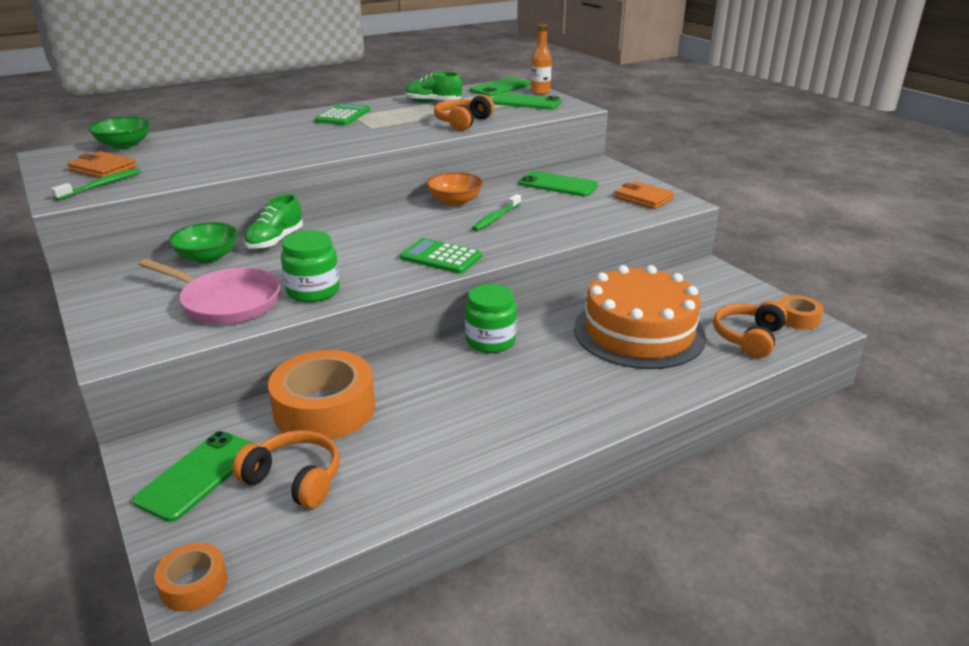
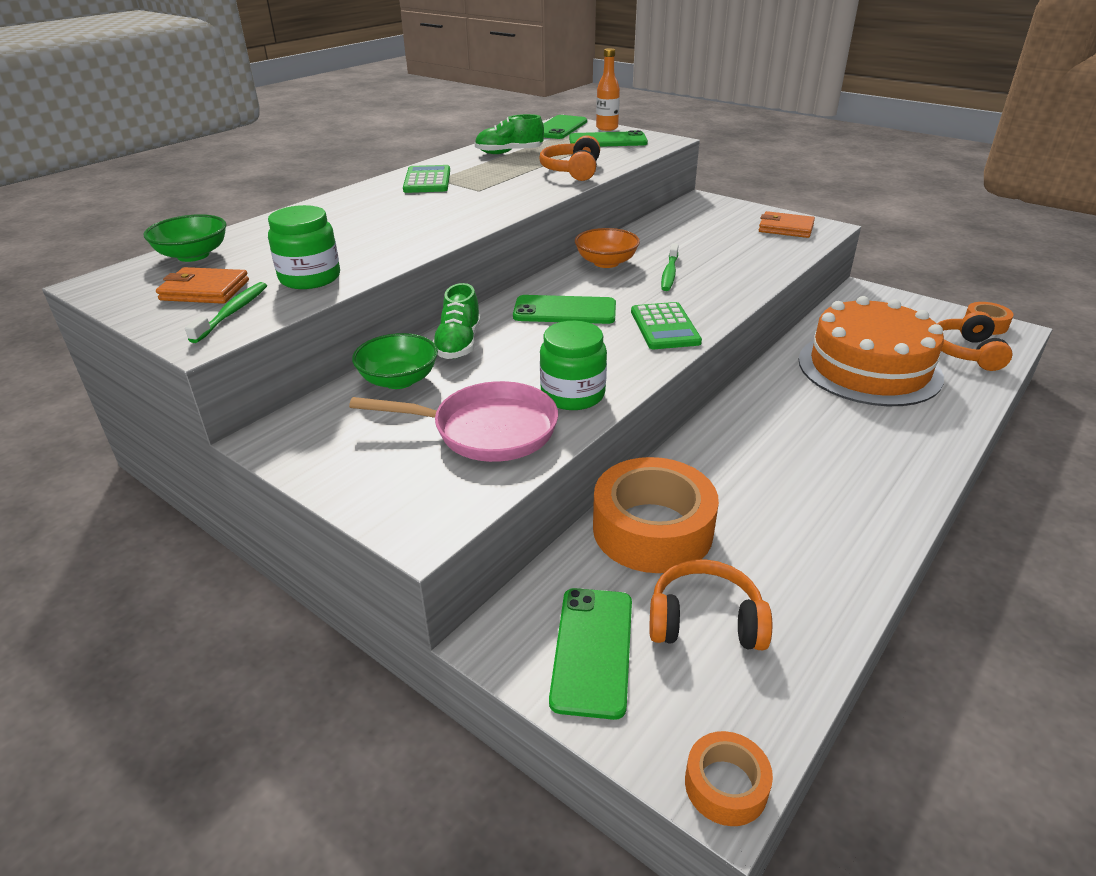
camera: 20 degrees left, 5 degrees up
(441, 257) = (664, 327): green calculator -> green calculator turned 105 degrees counterclockwise
(490, 341) = (743, 409): green jar -> green jar (310, 278)
(558, 184) = (688, 227): green phone -> green phone (565, 311)

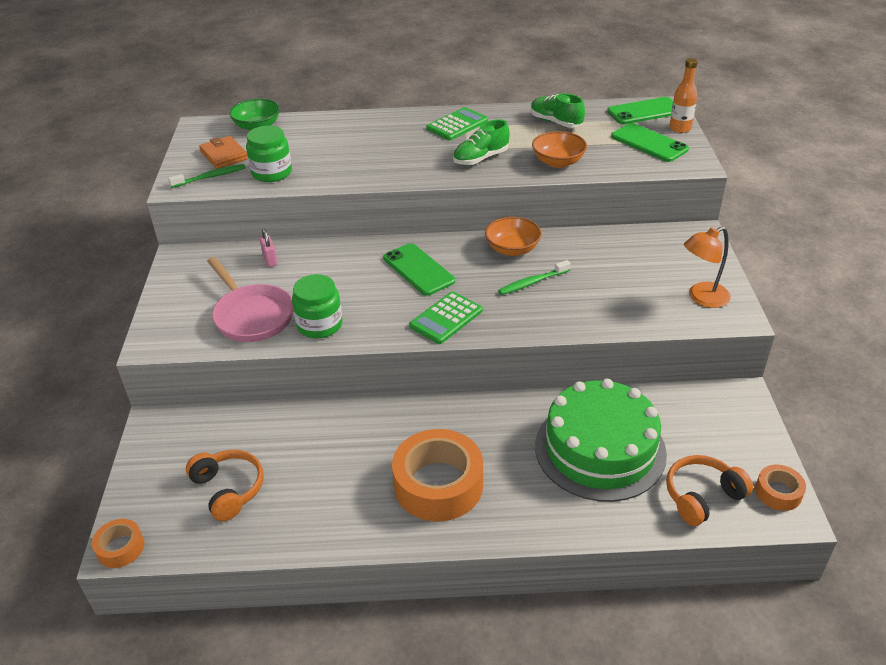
camera: 50 degrees right, 5 degrees up
(399, 380) = (270, 260): green bowl -> pink padlock
(458, 344) = (330, 256): green shoe -> green shoe (480, 158)
(572, 171) = (558, 162): orange headphones -> orange bowl
(593, 650) = (173, 459): green phone -> none
(652, 529) = (288, 432): orange tape -> orange tape (438, 484)
(785, 228) = (702, 298): orange wallet -> orange lamp
(869, 368) = (600, 449): orange cake -> green cake

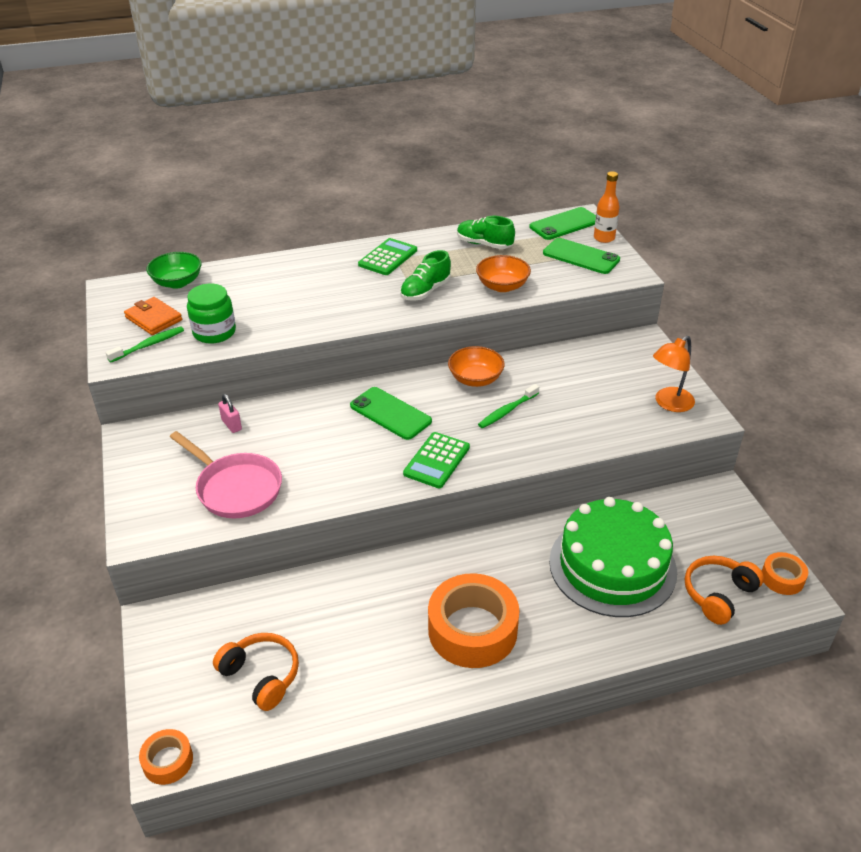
camera: 15 degrees left, 0 degrees up
(319, 325) = (311, 487): green jar -> none

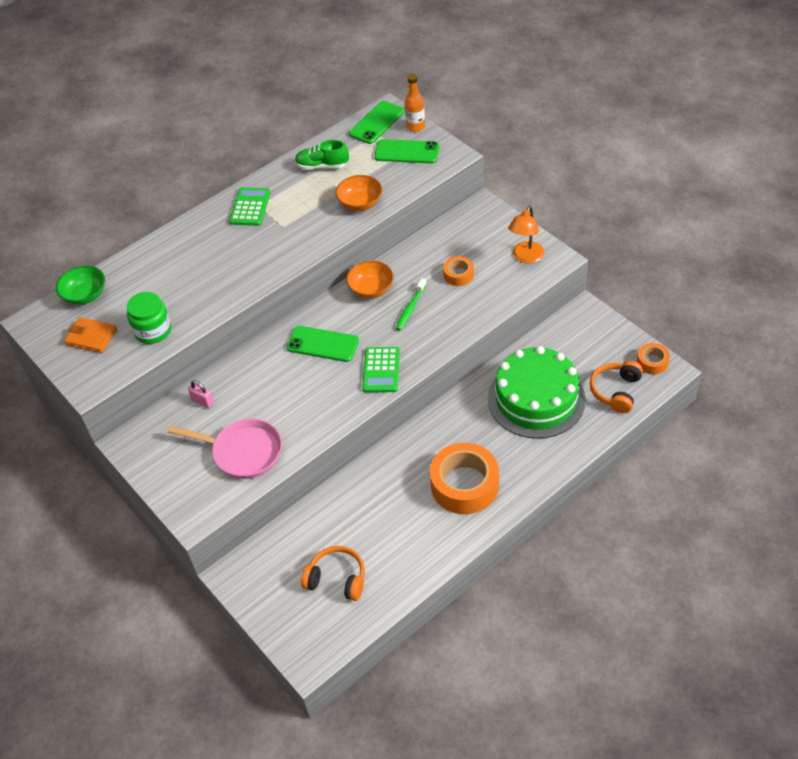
camera: 20 degrees left, 10 degrees up
(149, 345) = (106, 363): green toothbrush -> none
(168, 761) = (310, 662): orange tape -> orange tape (458, 275)
(425, 291) = (301, 230): green shoe -> none

